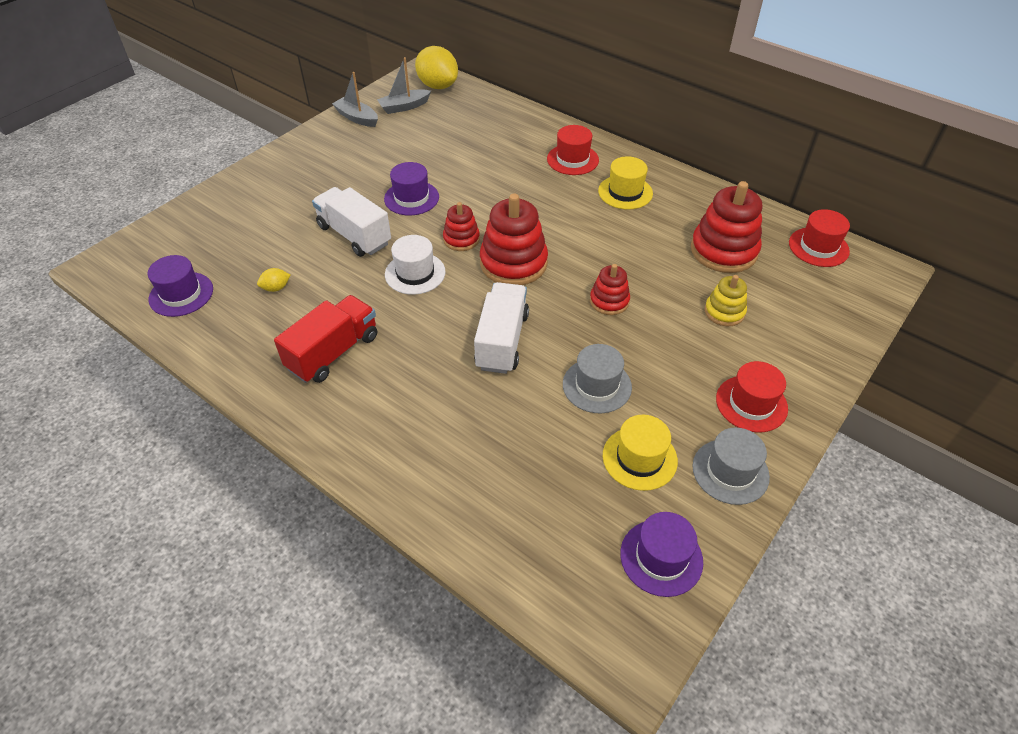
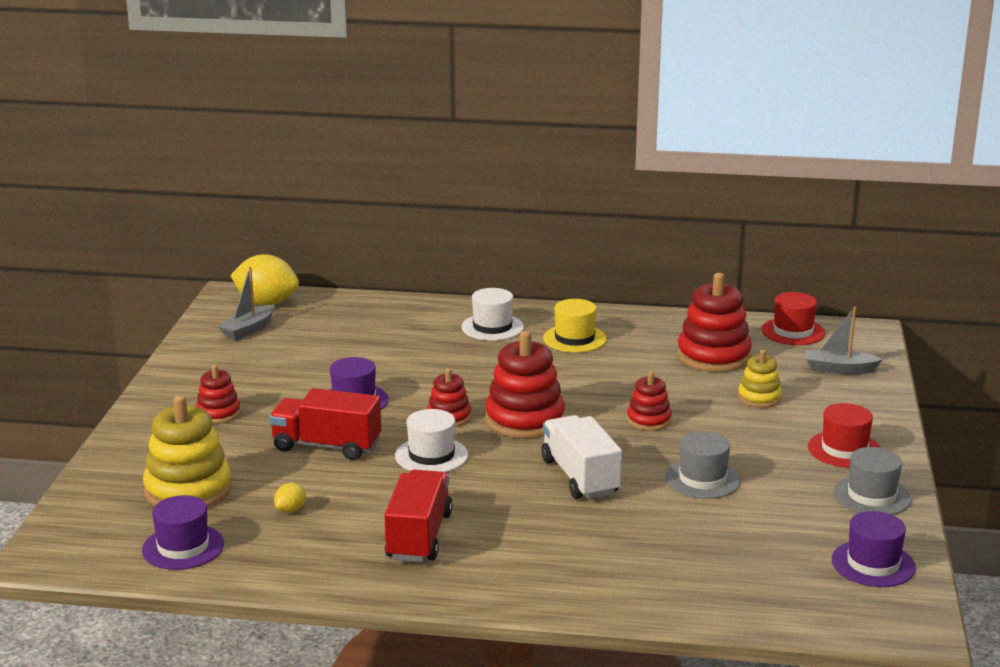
camera: 30 degrees left, 25 degrees down
(233, 242) = (188, 490): none -> yellow stacking toy
(315, 177) = (218, 413): none -> red stacking toy
(354, 235) = (326, 446): white truck -> red truck
(357, 118) = (203, 352): grey boat -> grey boat (839, 369)
(572, 159) = (492, 327): red hat -> white hat
(639, 458) = (791, 512): yellow hat -> none

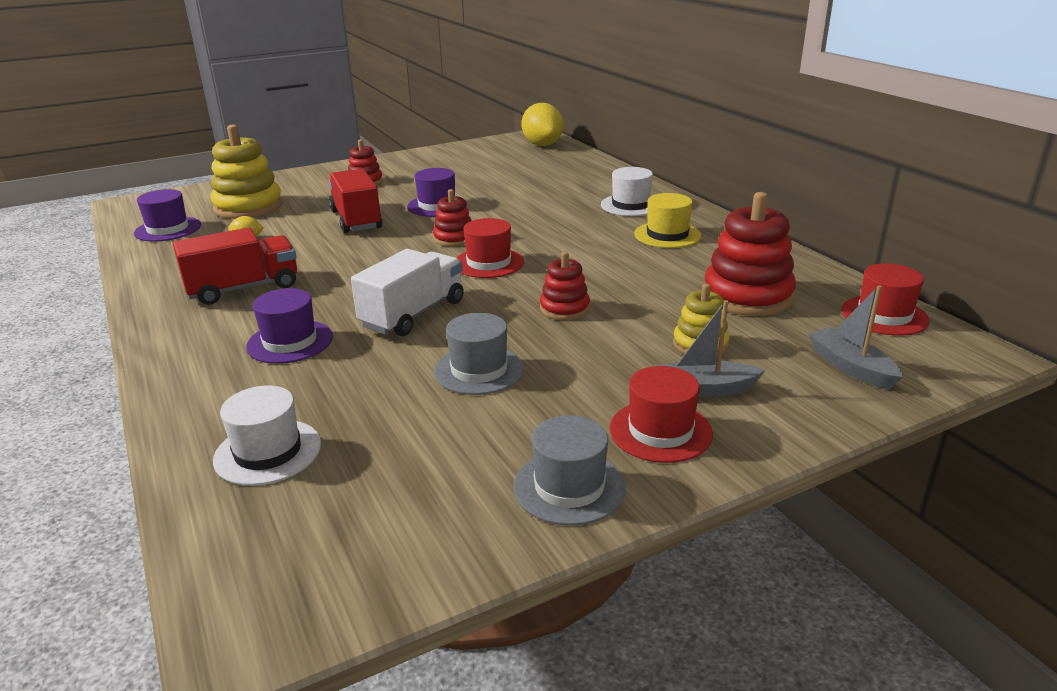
camera: 55 degrees right, 5 degrees up
(248, 330) = (496, 153): grey boat -> grey boat (704, 389)
(431, 455) = (382, 252): white hat -> white hat (268, 452)
(524, 420) = (488, 263): red stacking toy -> red hat
(873, 564) = (393, 543): purple hat -> purple hat (290, 342)

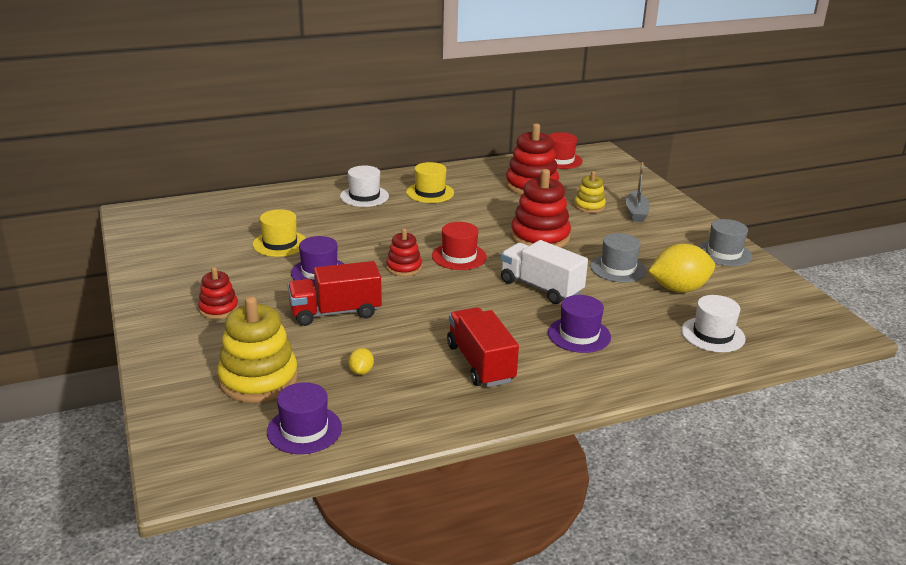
camera: 85 degrees left, 0 degrees up
(494, 185) = (280, 244): none -> yellow hat
(542, 145) = (169, 213): yellow lemon -> yellow lemon (678, 289)
(564, 308) = (540, 237): red stacking toy -> red stacking toy, size x1.79
(660, 431) = (675, 228): red hat -> none
(851, 367) = (614, 178): grey boat -> none

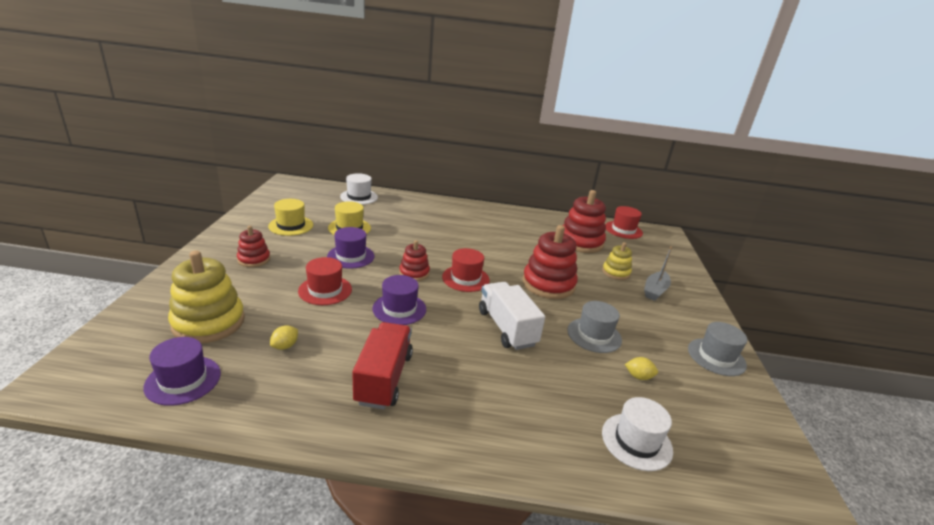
camera: 25 degrees right, 0 degrees up
(335, 312) = (325, 290): red truck -> red hat
(364, 196) = (444, 213): white hat -> white hat (359, 197)
(430, 192) = (494, 224): yellow hat -> yellow hat (291, 225)
(579, 335) = (498, 386): purple hat -> purple hat (399, 309)
(678, 289) = (638, 376): yellow lemon -> yellow lemon, size x0.44

